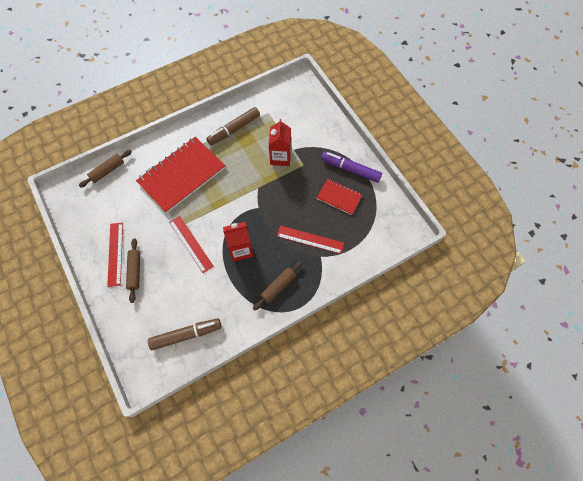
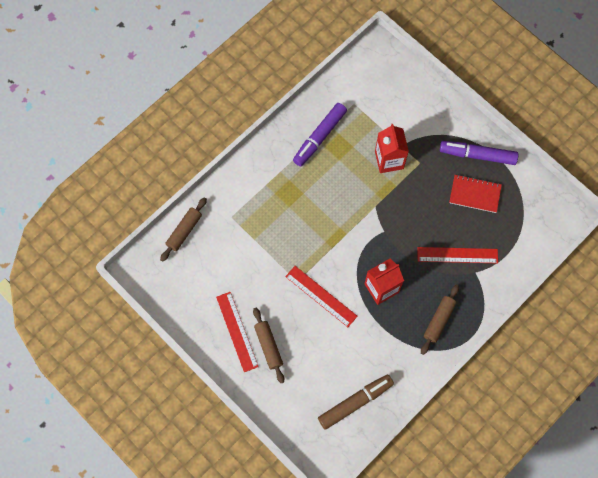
camera: 15 degrees left, 5 degrees up
(182, 175) = (278, 214): red notebook -> none
(234, 129) = (319, 137): brown marker -> purple marker

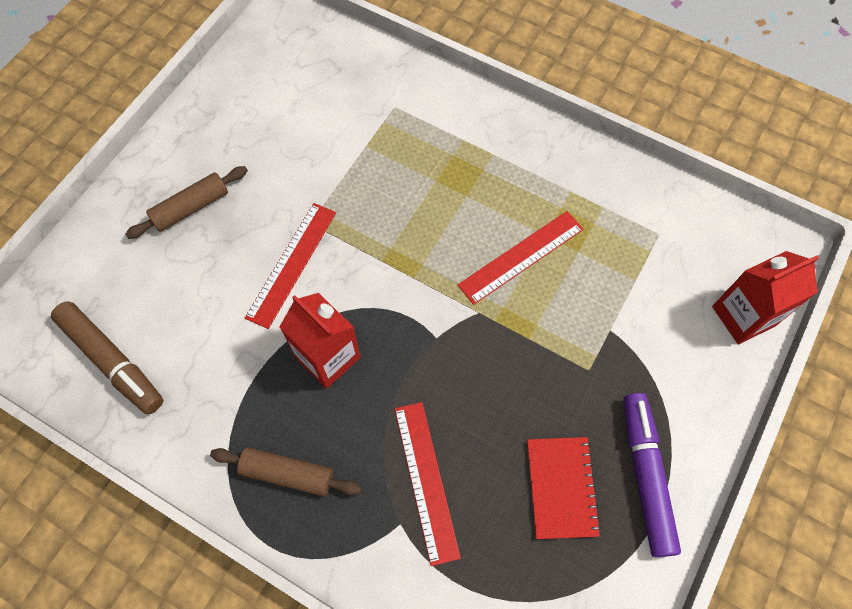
camera: 75 degrees right, 5 degrees down
(184, 231) = (354, 54): brown rolling pin -> none
(237, 331) = (208, 159): red ruler -> red ruler (521, 257)
(319, 137) = (575, 196): purple marker -> none
(389, 160) = (575, 315): red carton -> red carton (743, 316)

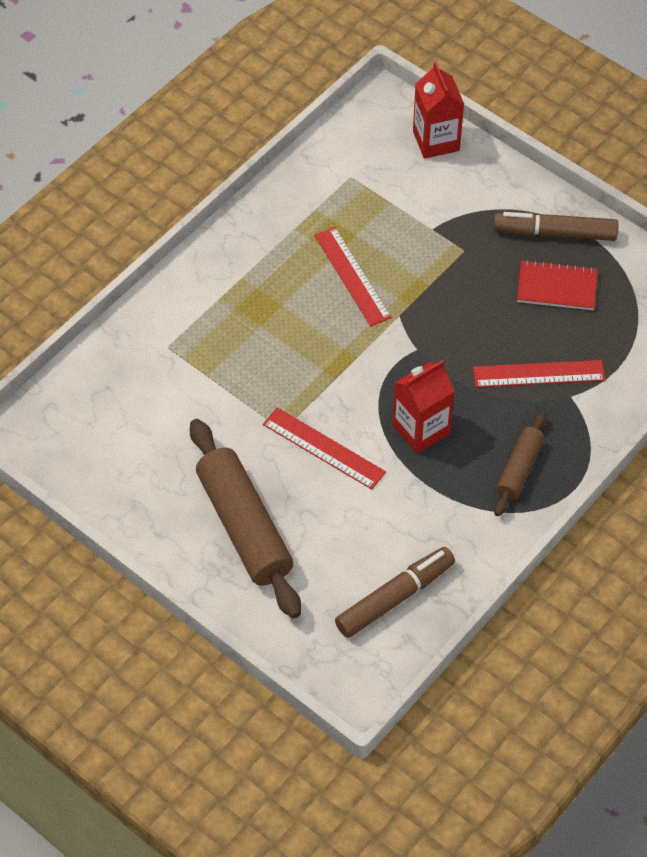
camera: 80 degrees left, 10 degrees down
(191, 207) = (244, 527): brown rolling pin -> brown rolling pin, size x1.85
(645, 476) = (555, 233): purple marker -> brown marker

